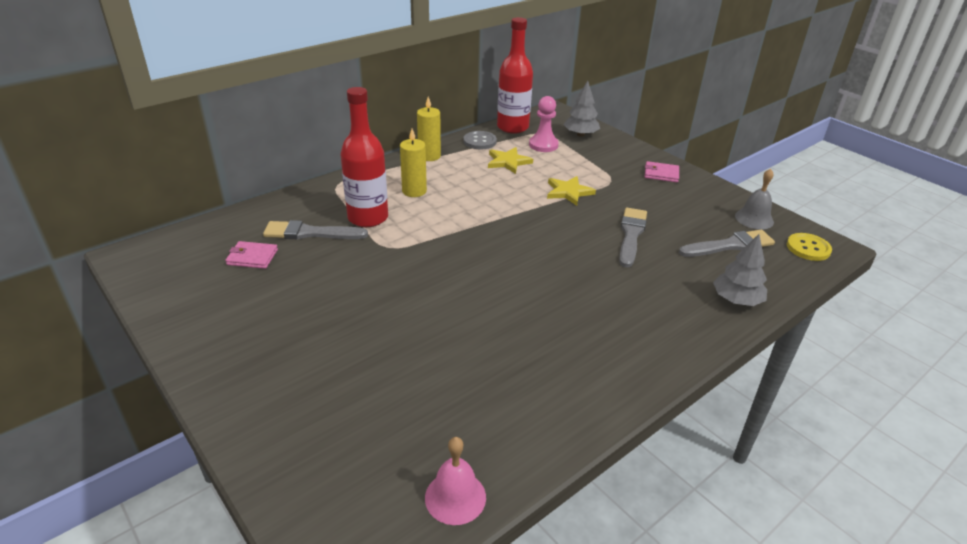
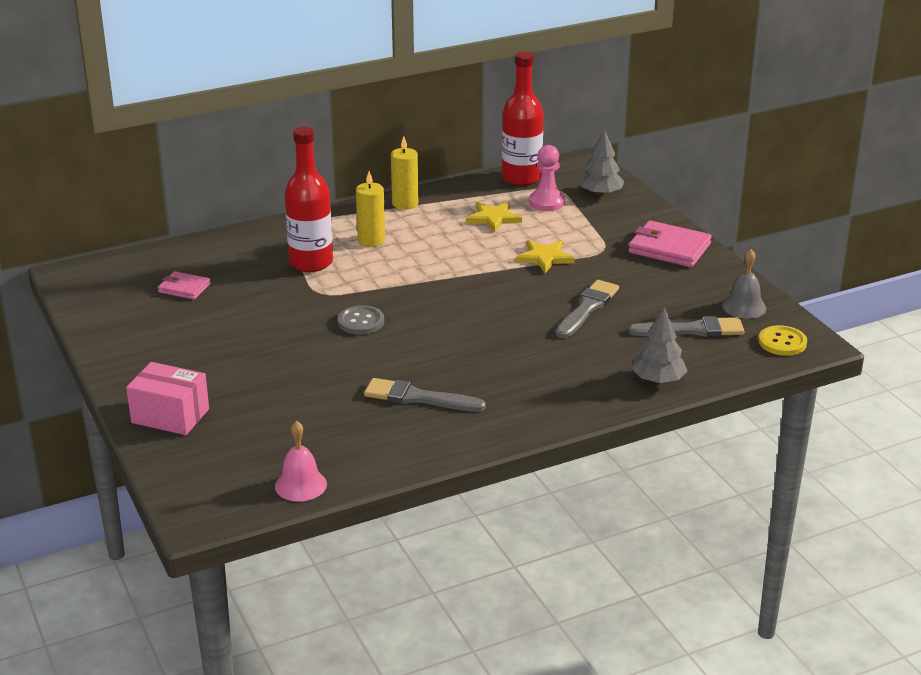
camera: 15 degrees right, 5 degrees down
(273, 419) = (170, 416): none -> pink box
(310, 233) = (247, 271): grey brush -> grey brush (418, 398)
(479, 141) = (472, 192): grey button -> grey button (361, 322)
(661, 174) = (669, 248): pink wallet -> pink wallet, size x1.71

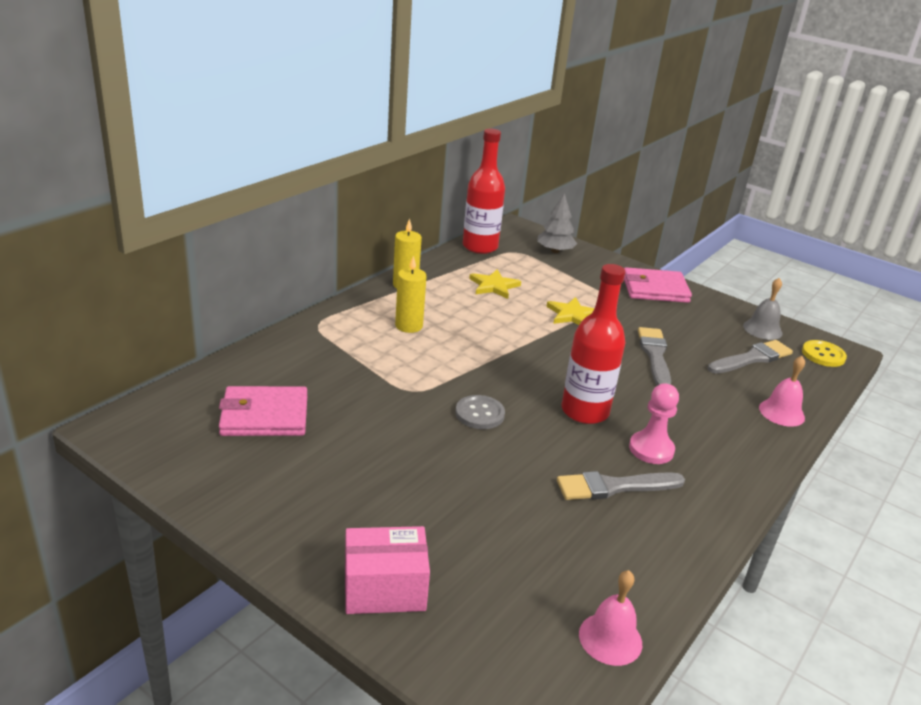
camera: 30 degrees left, 0 degrees up
(184, 288) = (264, 416): pink wallet -> pink wallet, size x1.71
(311, 263) = (373, 360): red bottle -> red bottle (585, 411)
(546, 202) = (522, 265): pink pawn -> pink pawn (651, 449)
(658, 380) = (781, 412): grey tree -> pink bell

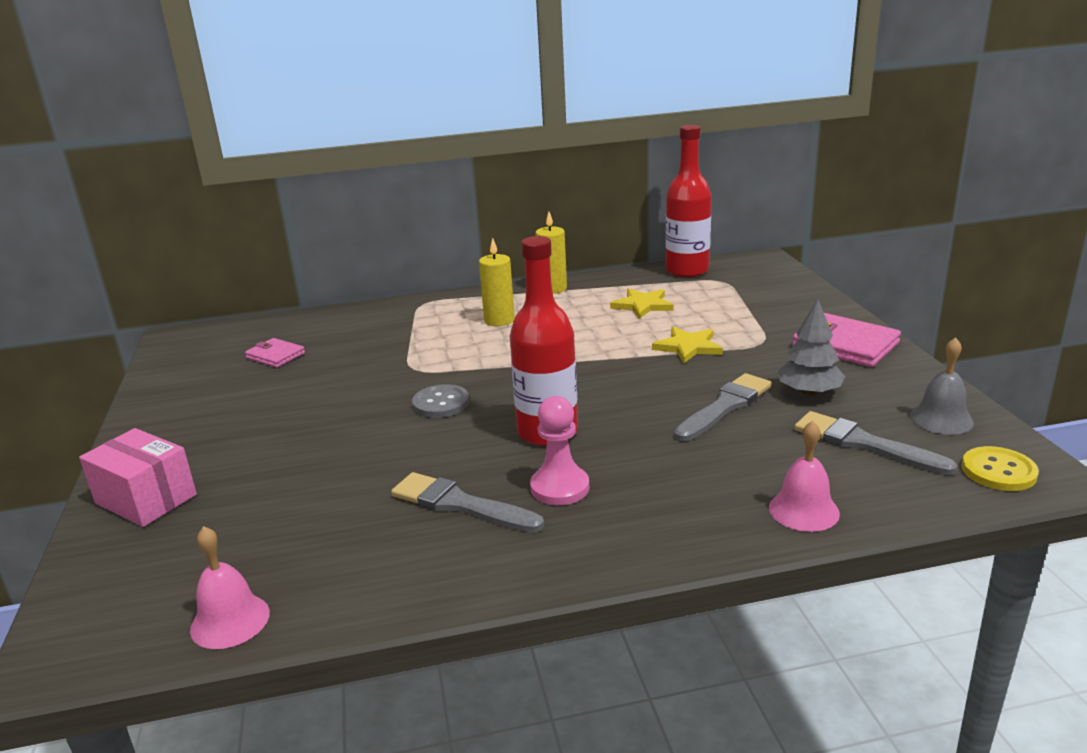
camera: 45 degrees right, 5 degrees down
(264, 416) = (275, 355): pink wallet -> pink wallet, size x0.58
(555, 251) = (772, 287): grey tree -> grey tree (809, 392)
(752, 358) = (864, 444): grey brush -> grey brush turned 150 degrees counterclockwise

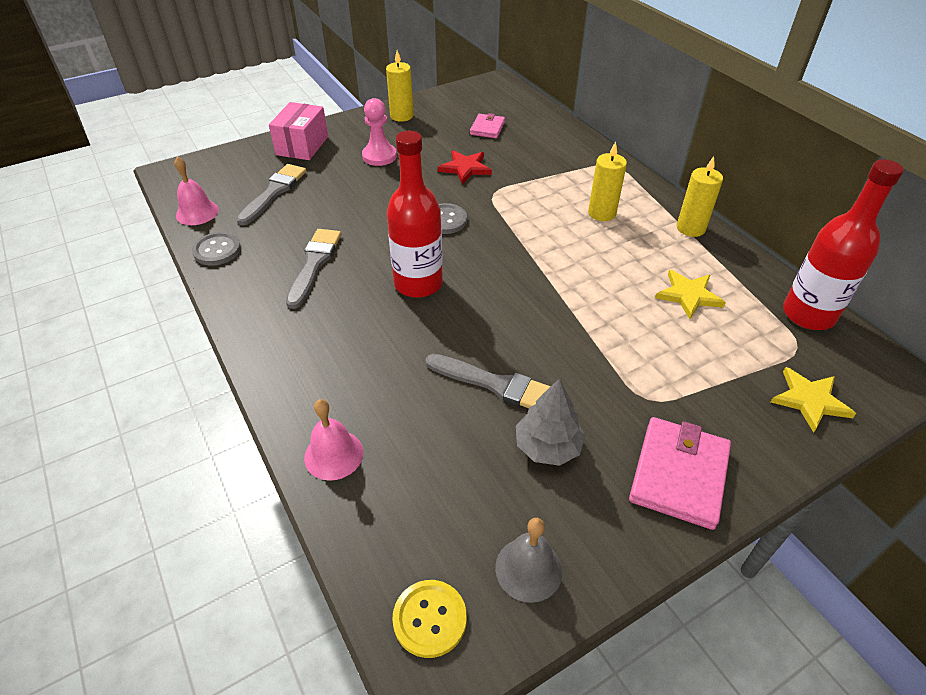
camera: 70 degrees right, 20 degrees up
(170, 409) = (401, 116): none -> yellow candle
(347, 379) = (465, 168): none -> red star
(359, 597) = (217, 250): none -> grey button
(560, 488) = (342, 306): pink pawn -> pink pawn (379, 156)
(688, 347) = (608, 343): yellow star -> yellow star (809, 400)
(864, 444) = (455, 496): grey brush -> grey brush (274, 192)

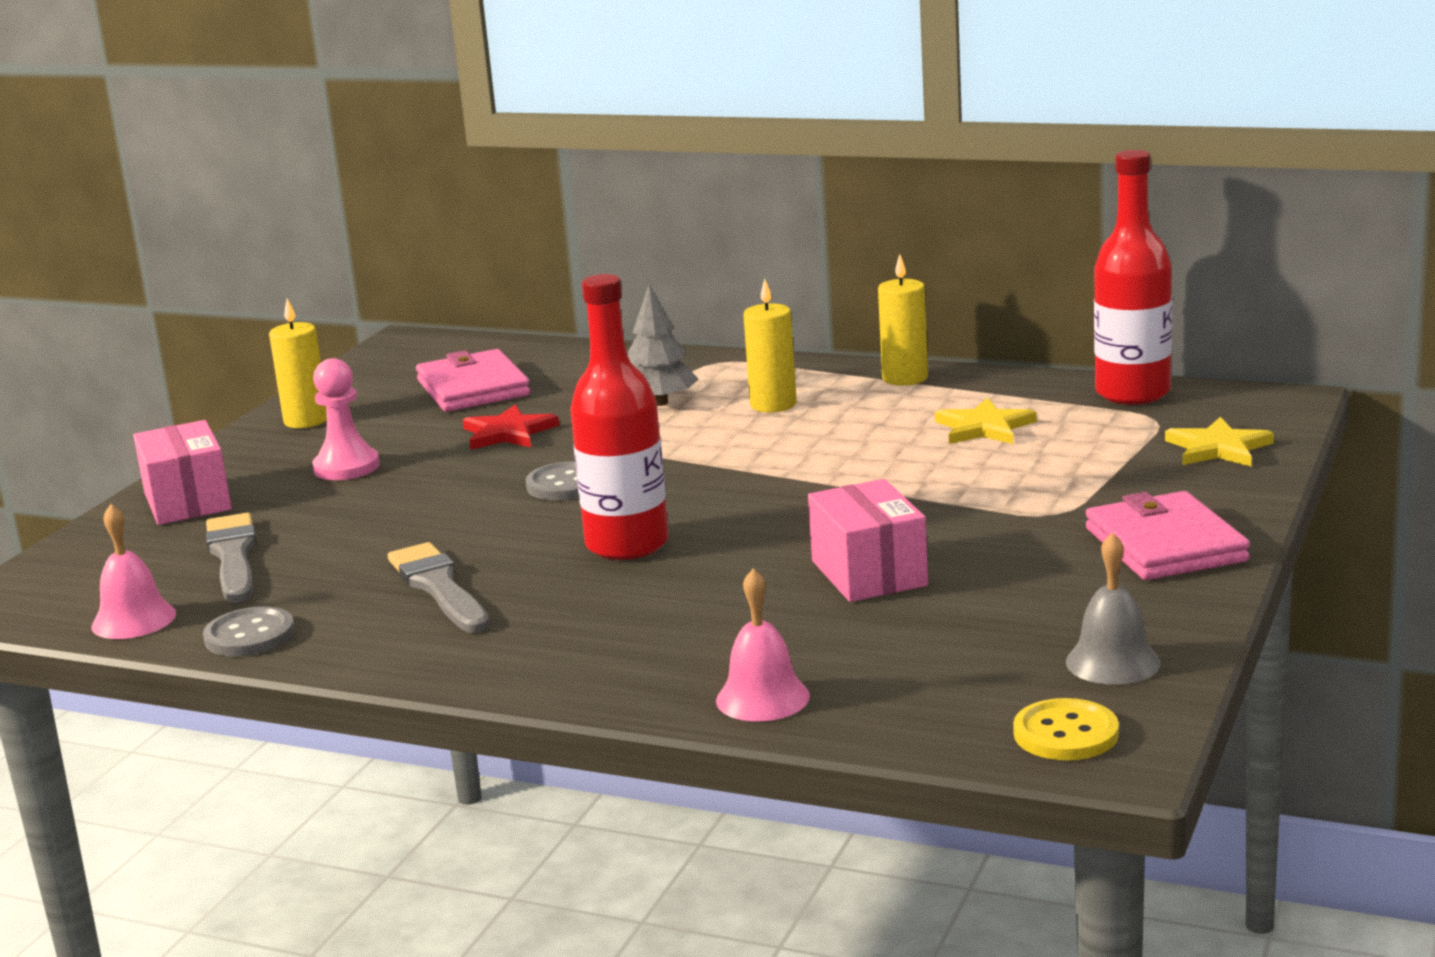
camera: 35 degrees left, 25 degrees down
(487, 128) = (473, 388): pink wallet -> pink wallet, size x1.71
(495, 384) = (869, 573): grey brush -> pink box
(547, 446) = (1002, 586): grey tree -> grey tree (659, 403)

